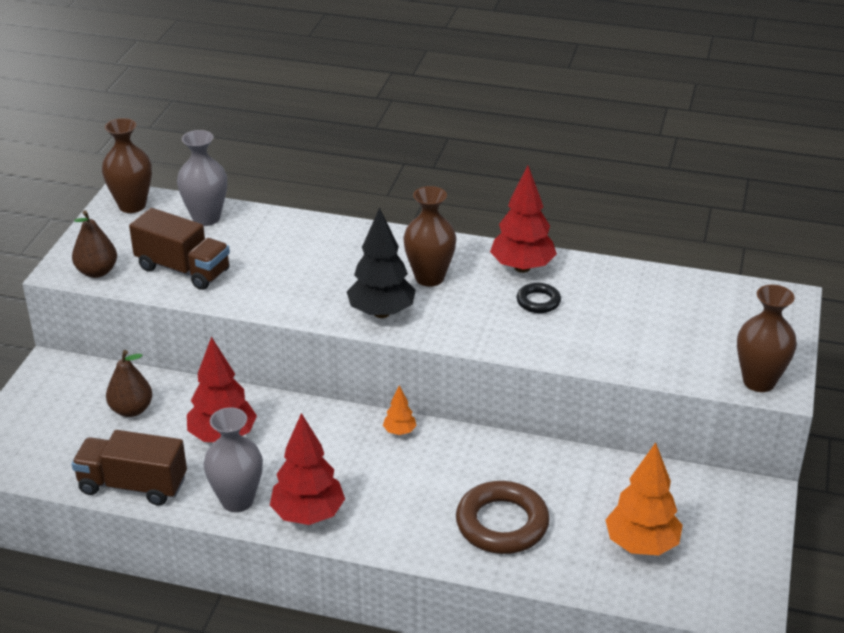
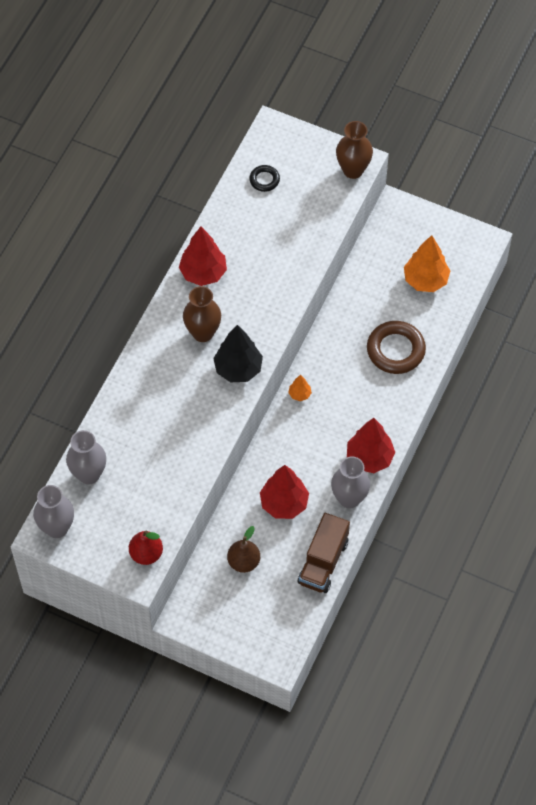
camera: 80 degrees left, 25 degrees up
(97, 272) = (146, 554): brown pear -> red pear
(132, 205) = (57, 528): brown vase -> grey vase
(183, 269) = (156, 494): brown truck -> none
(538, 301) = (245, 271): black ring -> black ring (264, 180)

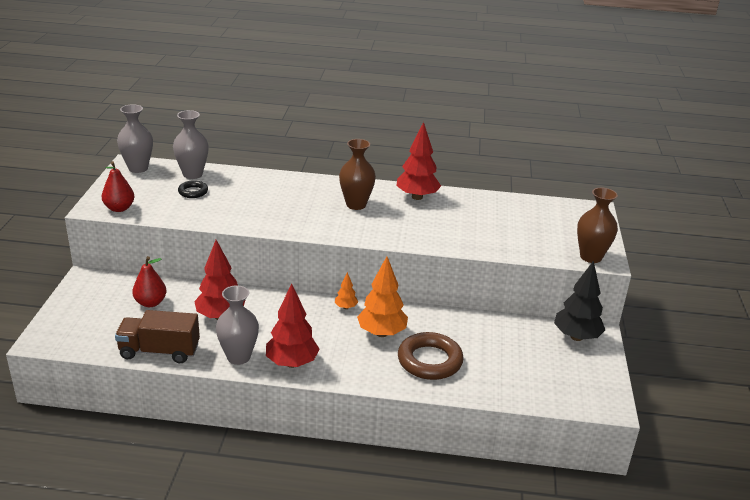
camera: 70 degrees right, 30 degrees down
(238, 369) = (328, 226): black tree -> black tree (576, 337)
(244, 562) = (150, 303): brown pear -> red pear
(264, 180) = (536, 212): black ring -> black ring (193, 192)
(425, 280) = (527, 368): orange tree -> orange tree (381, 333)

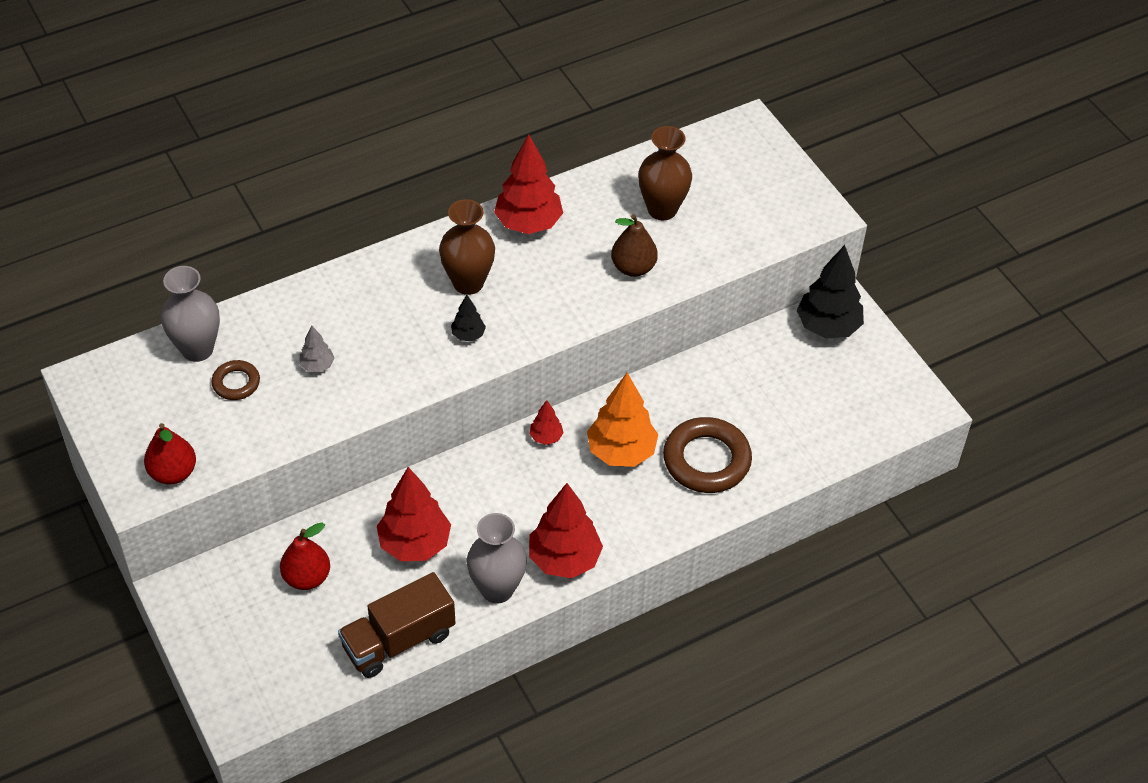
camera: 35 degrees left, 20 degrees up
(138, 168) = (107, 382): grey vase -> none
(193, 192) = (236, 383): black ring -> brown ring
(239, 202) = (317, 365): none -> grey tree
(330, 222) = (468, 335): none -> black tree
(346, 307) = (546, 437): orange tree -> red tree
(456, 235) = (633, 268): none -> brown pear
(591, 257) = (806, 218): brown vase -> brown vase (662, 209)

